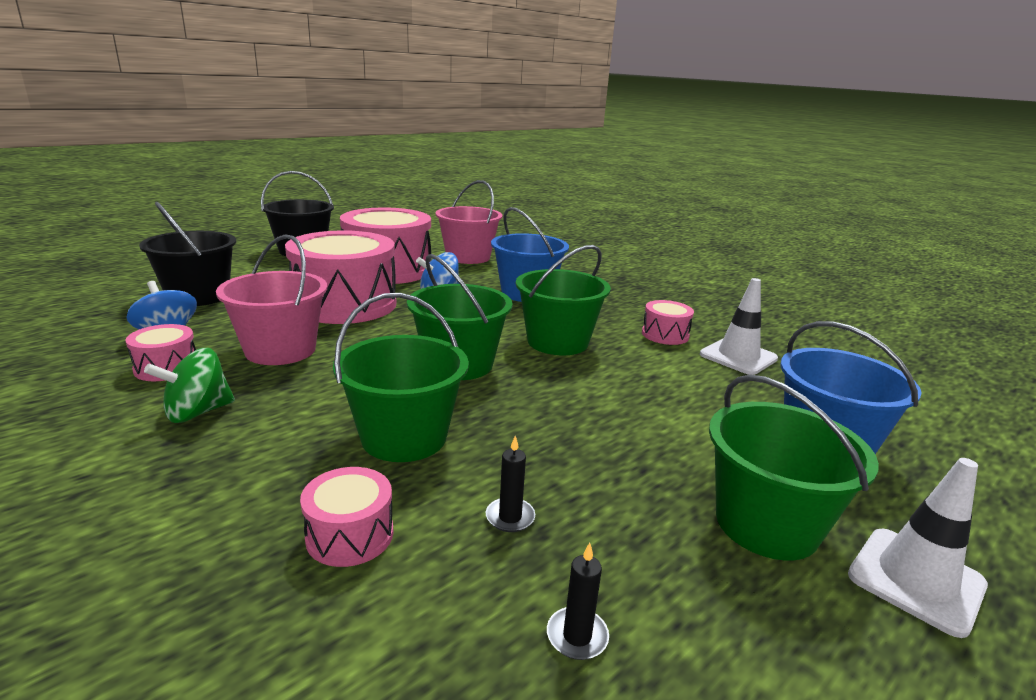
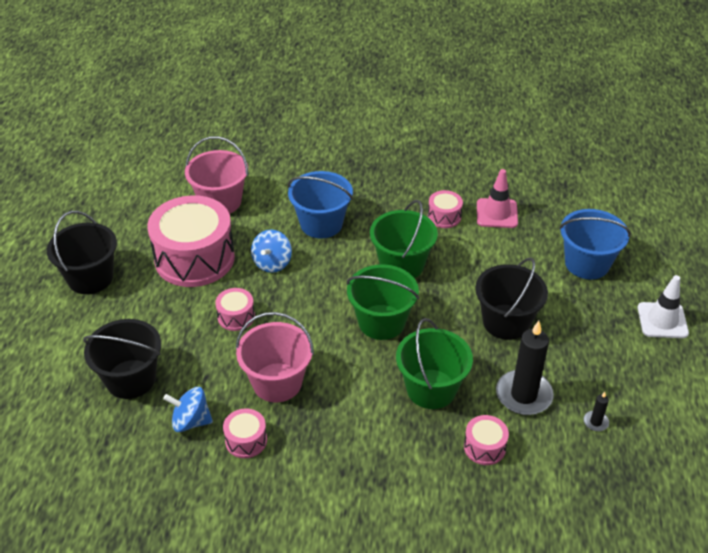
camera: 40 degrees left, 20 degrees up
(197, 412) = (321, 449): green spinning top -> none
(345, 304) = (236, 317): pink drum -> pink drum, size x0.44
(510, 517) = (523, 395): black candle -> black candle, size x2.30
(608, 436) = (506, 322): none -> black bucket
(738, 357) = (497, 213): white traffic cone -> pink traffic cone
(766, 524) = (603, 329): green bucket -> none

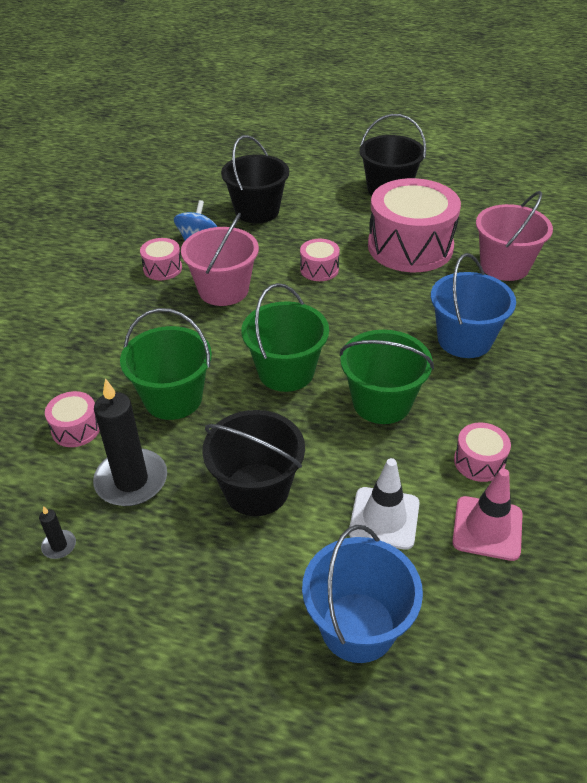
camera: 100 degrees right, 0 degrees up
(272, 263) = (397, 297): blue spinning top -> none
(662, 320) = (206, 704): white traffic cone -> white traffic cone (384, 518)

